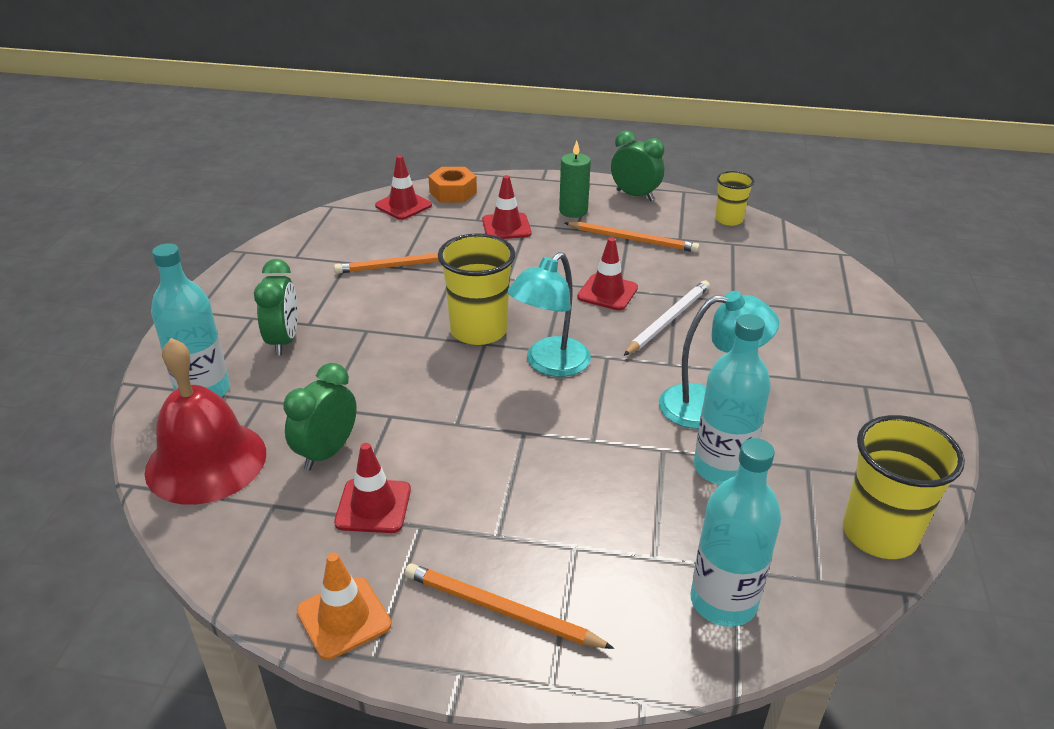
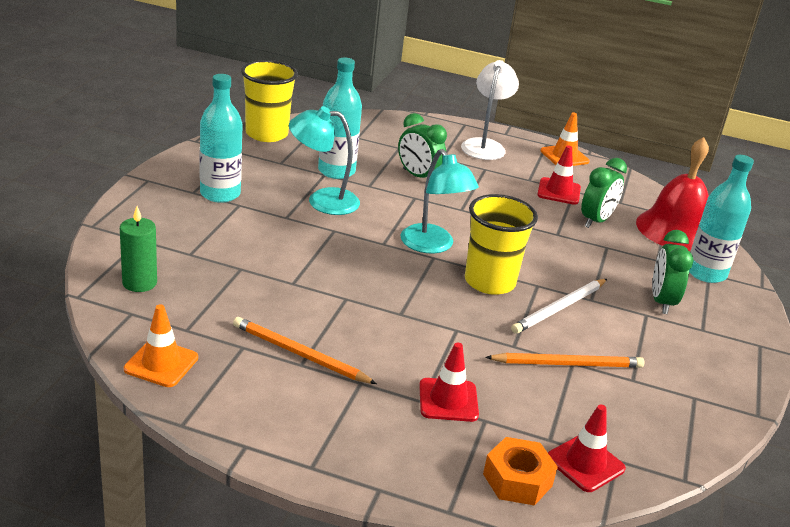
camera: 175 degrees left, 5 degrees down
(501, 610) = (485, 145): orange pencil -> white lamp
(549, 364) = (432, 246): turquoise lamp -> turquoise lamp turned 105 degrees clockwise
(573, 211) = (355, 413): green candle -> green candle (139, 283)
(607, 292) = (359, 296): red traffic cone -> none
(635, 195) = (257, 428): green clock -> green clock (418, 176)
(668, 320) = (315, 262): white pencil -> white pencil (560, 308)
(723, 601) = (371, 129): turquoise bottle -> turquoise bottle (220, 194)
(729, 219) = (161, 363): yellow cup -> orange traffic cone

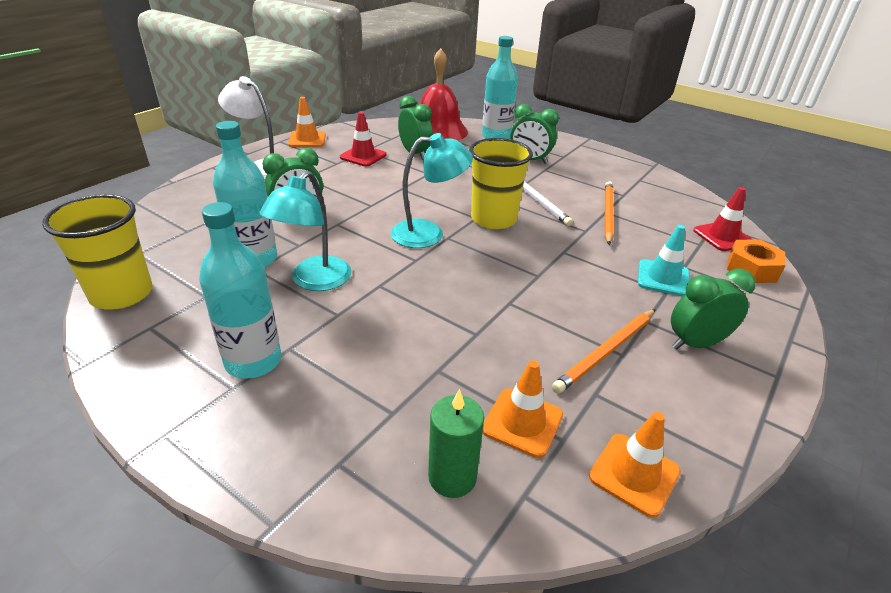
camera: 70 degrees left, 5 degrees up
(198, 310) = (522, 422): none -> orange traffic cone
(339, 413) = (696, 344): none -> green clock
(448, 400) = (663, 278): red traffic cone -> turquoise traffic cone

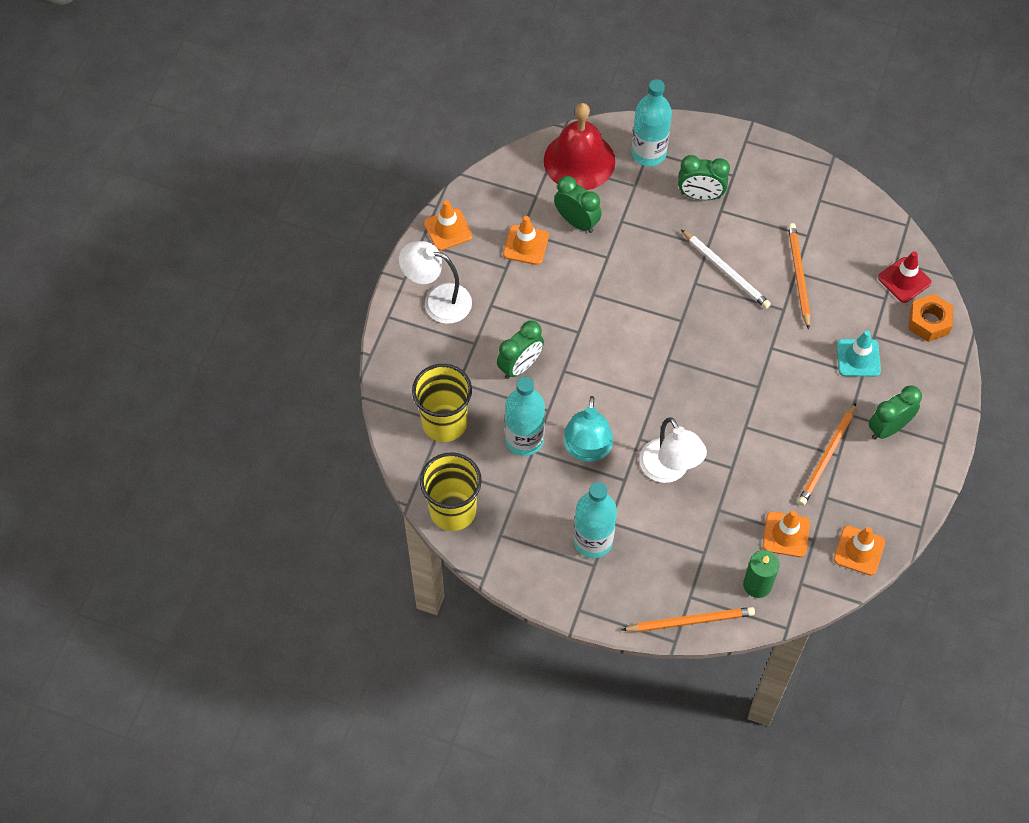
camera: 15 degrees left, 25 degrees up
(317, 500) = (690, 621): none -> orange pencil
(363, 156) = (526, 245): red traffic cone -> orange traffic cone
(396, 318) = (669, 470): none -> white lamp
(428, 233) = (649, 359): turquoise lamp -> none
(493, 219) = (698, 318): yellow cup -> yellow cup (444, 423)

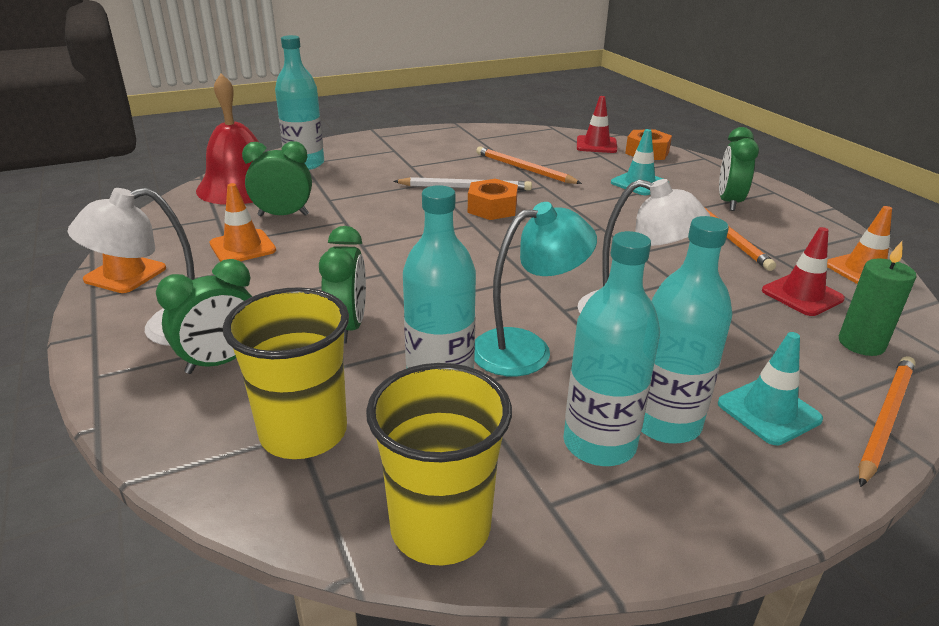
camera: 45 degrees left, 30 degrees down
(552, 527) = (599, 444): none -> turquoise bottle
(587, 450) = (526, 349): turquoise lamp -> turquoise lamp turned 75 degrees counterclockwise
(646, 574) = (768, 411): none -> turquoise traffic cone
(700, 195) = (382, 166): green clock -> green clock (221, 362)
(714, 311) = (492, 208): none -> orange nut
(786, 534) = (802, 295): orange traffic cone -> red traffic cone

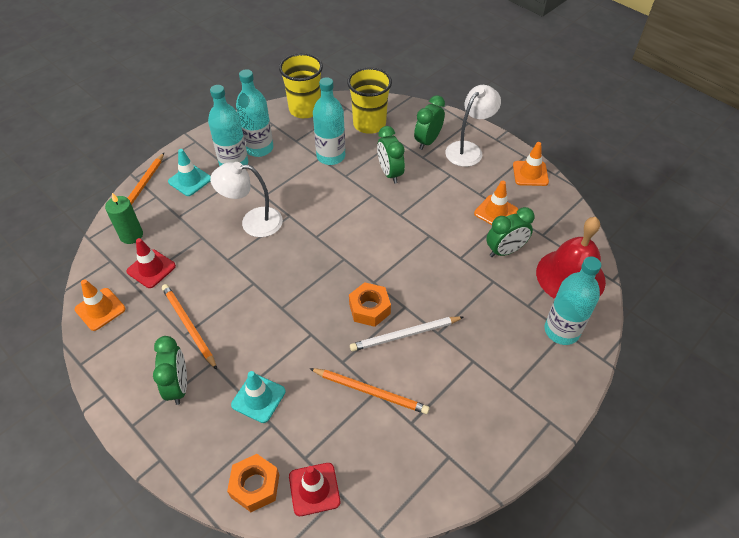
camera: 160 degrees right, 20 degrees up
(526, 349) = (300, 184): turquoise lamp -> none

